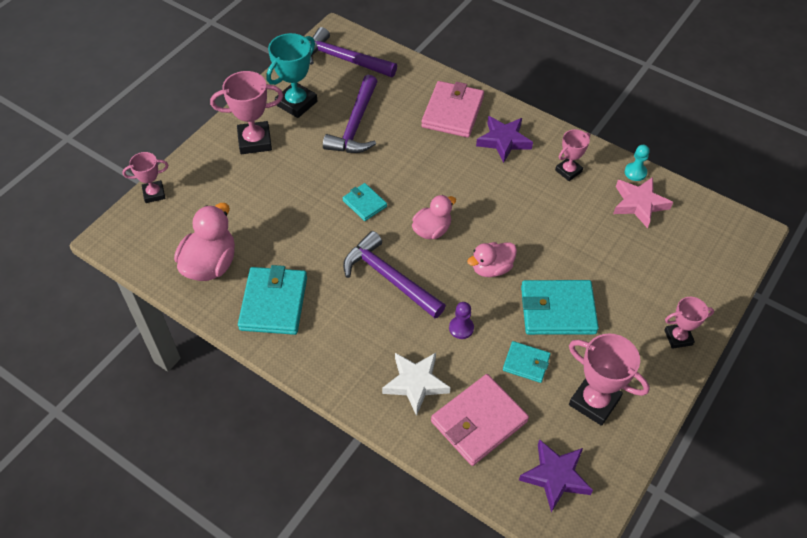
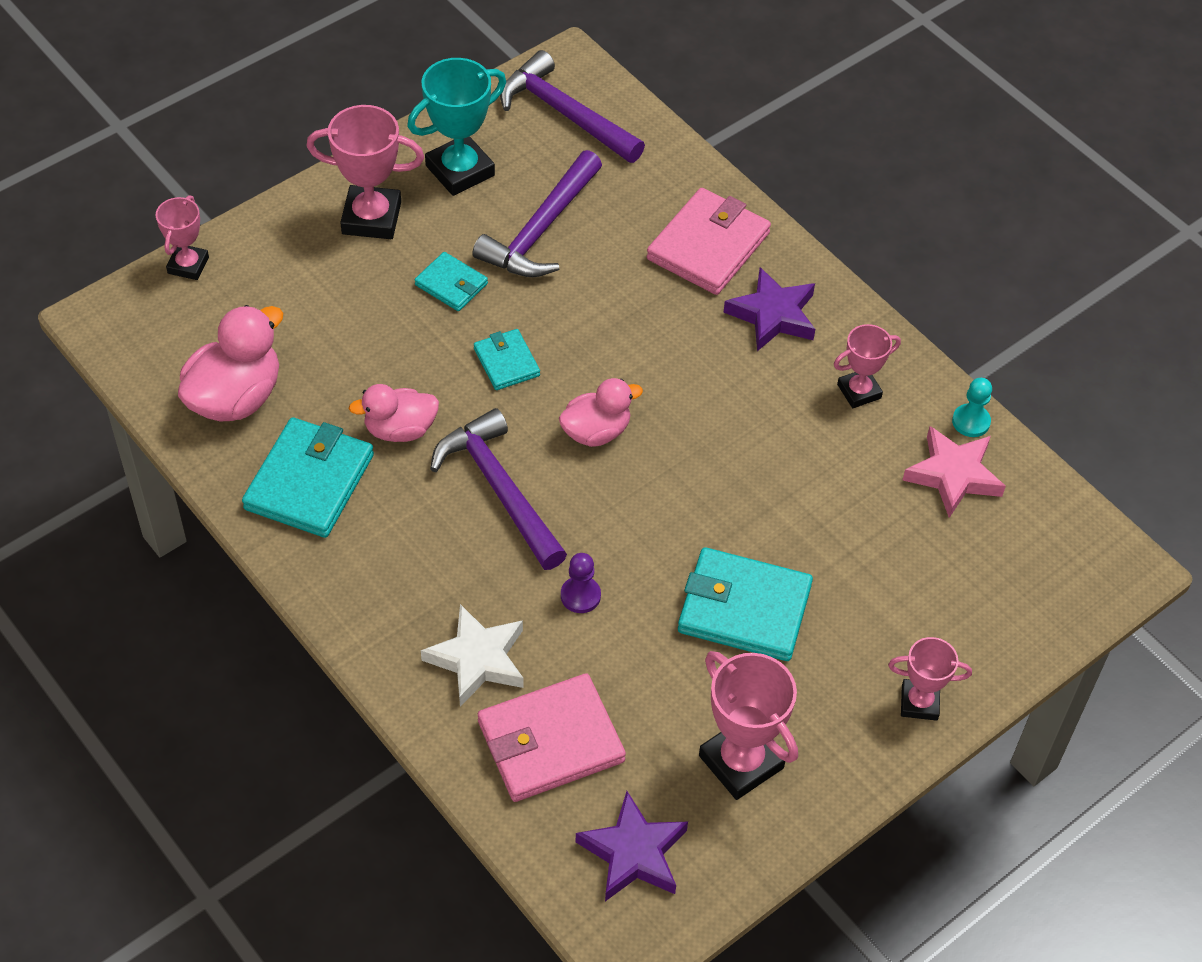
camera: 15 degrees right, 0 degrees up
(154, 194) = (188, 265): pink trophy -> pink trophy turned 75 degrees counterclockwise
(491, 268) = (666, 516): pink duck -> pink duck (400, 429)
(526, 363) = (659, 676): turquoise wallet -> turquoise wallet (451, 284)

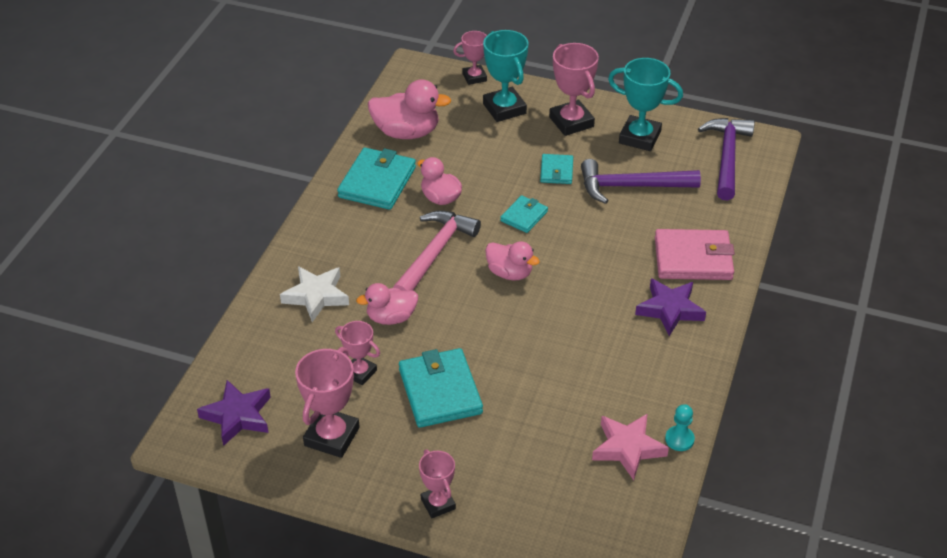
camera: 60 degrees right, 10 degrees down
(282, 269) = (504, 108): none -> turquoise trophy
(309, 482) = (377, 182): turquoise wallet -> turquoise wallet turned 60 degrees counterclockwise
(500, 490) = (434, 253): purple hammer -> pink hammer
(550, 742) = (285, 349): pink wallet -> none
(580, 596) = (391, 317): purple pawn -> pink duck
(859, 391) = (650, 374): pink trophy -> pink trophy (360, 372)

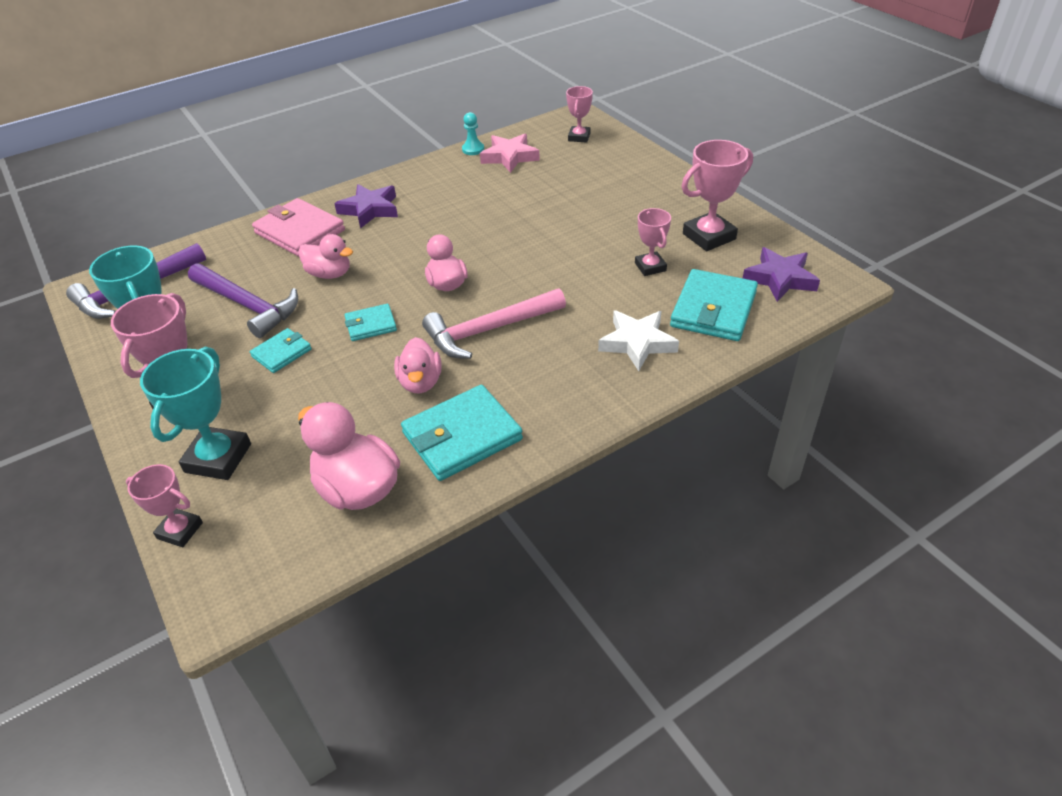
camera: 140 degrees left, 0 degrees up
(391, 317) = (585, 295): pink duck -> pink duck (329, 274)
(438, 504) = (663, 176): pink trophy -> pink trophy (579, 137)
(440, 391) = (598, 230): turquoise wallet -> turquoise wallet (713, 309)

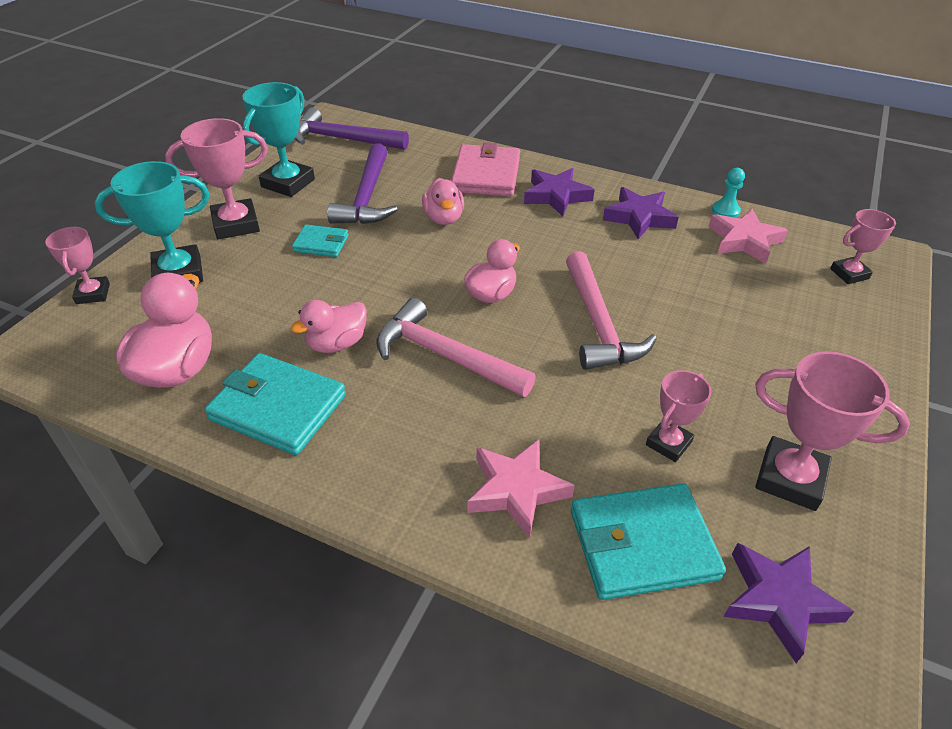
camera: 55 degrees right, 0 degrees up
(371, 325) = (393, 275): turquoise wallet -> none
(439, 185) = (639, 218): none -> purple star
(525, 249) = (598, 323): none -> pink hammer
(637, 343) = (516, 490): white star -> pink star

